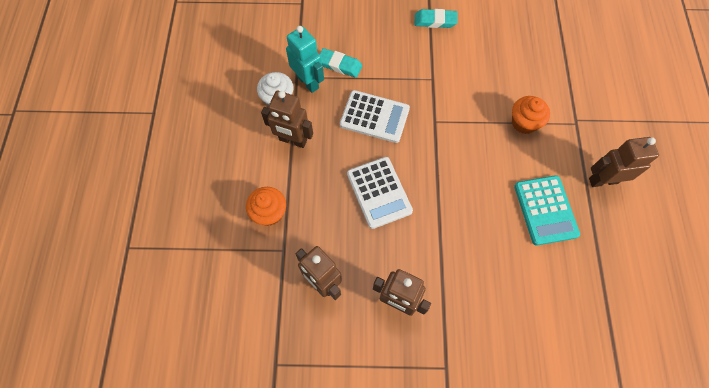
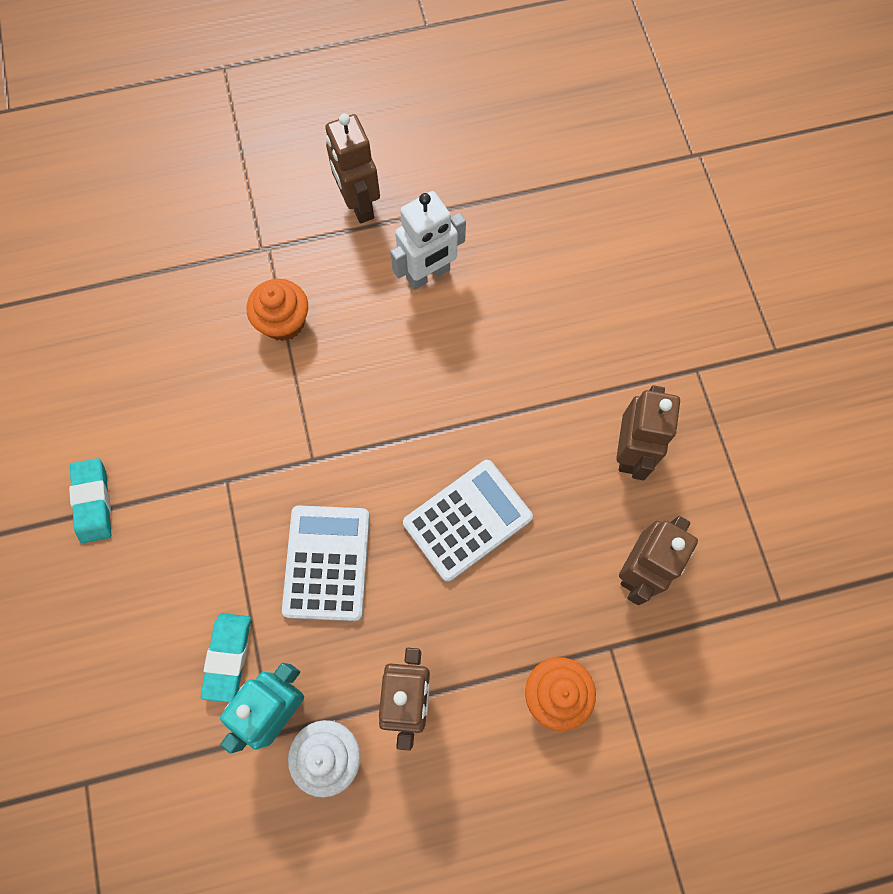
camera: 105 degrees left, 5 degrees up
(545, 210) = (428, 275): turquoise calculator -> white robot

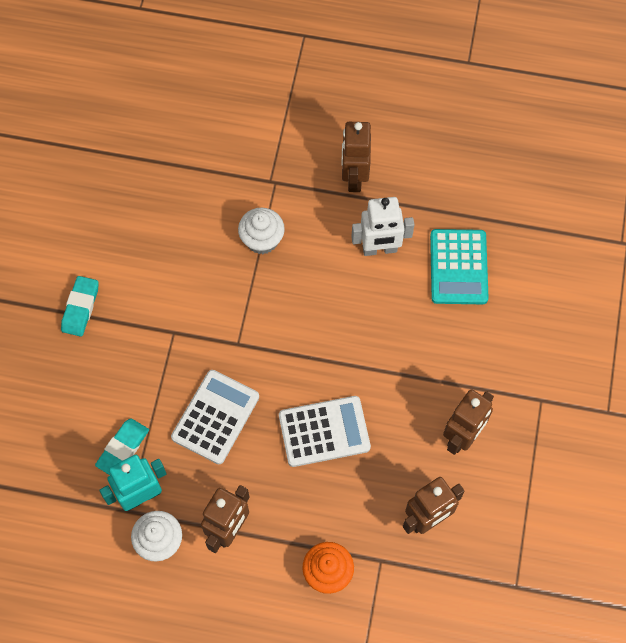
camera: 25 degrees right, 5 degrees down
(283, 322) = (262, 240): orange cupcake -> white cupcake
(528, 257) = (458, 267): none -> turquoise calculator

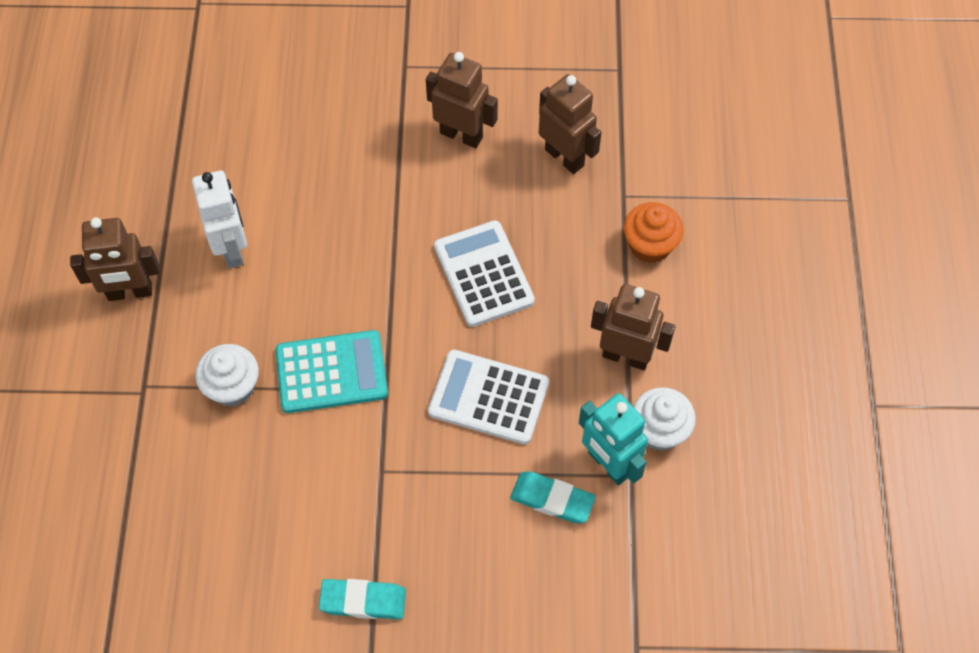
camera: 100 degrees left, 5 degrees down
(458, 267) = (247, 162): turquoise calculator -> turquoise calculator (331, 372)

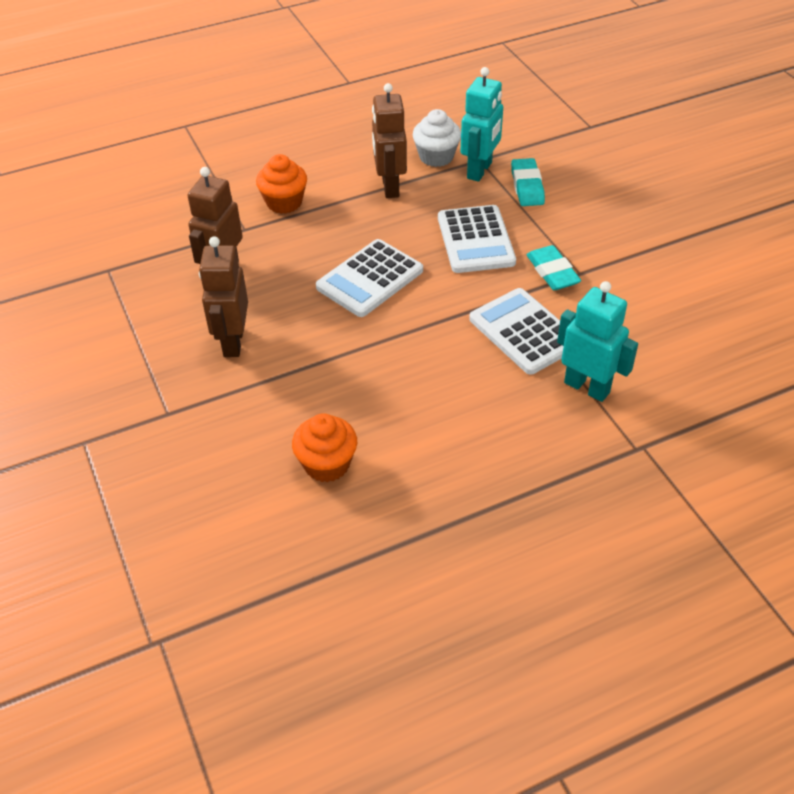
camera: 115 degrees left, 15 degrees down
(130, 292) = (557, 508): brown robot -> none
(232, 249) = (456, 451): white robot -> none
(232, 387) = (587, 387): white cupcake -> turquoise robot
(280, 153) = (327, 464): none -> orange cupcake
(331, 372) = (524, 332): turquoise calculator -> white calculator
(363, 601) = (679, 245): turquoise eraser -> turquoise eraser (552, 272)

